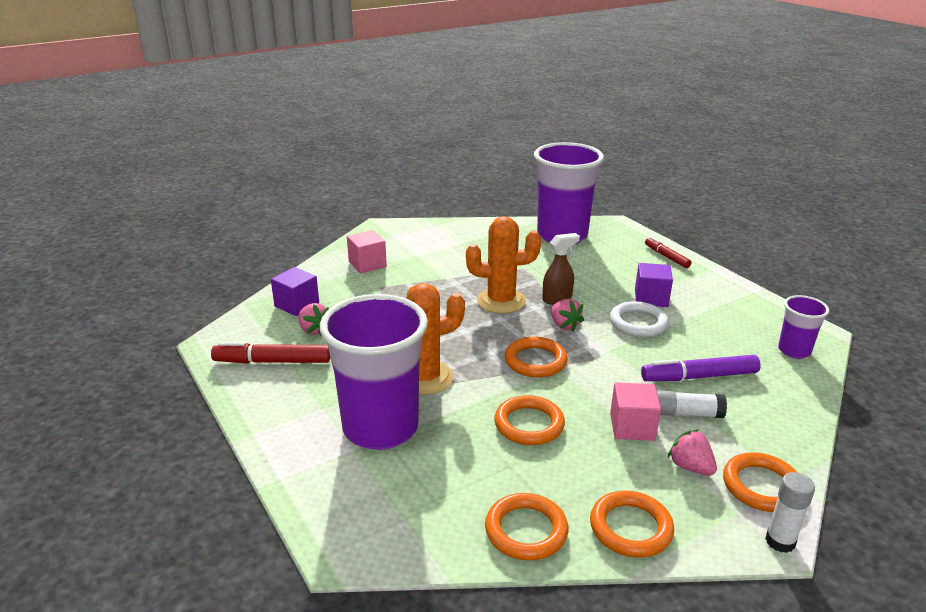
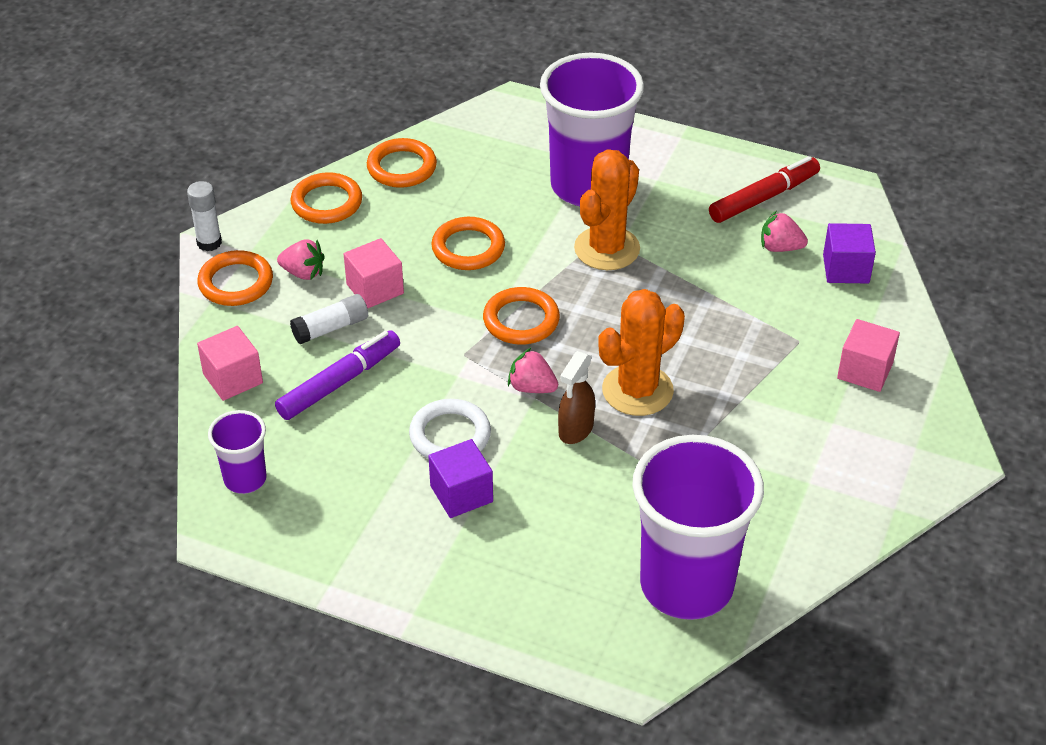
camera: 145 degrees right, 15 degrees up
(666, 257) = (494, 612): red marker -> none
(787, 411) = (233, 378): none -> pink cube

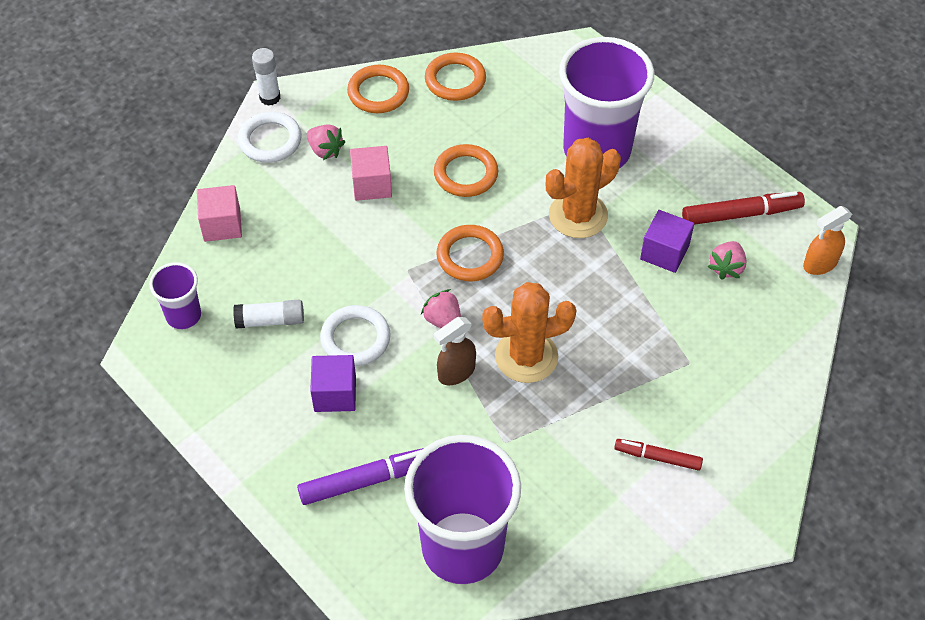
camera: 25 degrees right, 10 degrees up
(236, 283) = (270, 140): orange ring -> white ring
(331, 328) = (318, 208): white glue stick -> white glue stick (270, 320)
(339, 382) = (298, 258): purple marker -> purple marker (367, 480)
(780, 247) = (726, 267): pink strawberry -> pink strawberry turned 105 degrees counterclockwise
(823, 433) = (657, 457): none -> red marker
(846, 269) = (772, 309): purple cube -> purple cube (664, 252)
(864, 216) = (819, 264): none -> orange spray bottle
(865, 371) = (729, 413): pink cube -> none

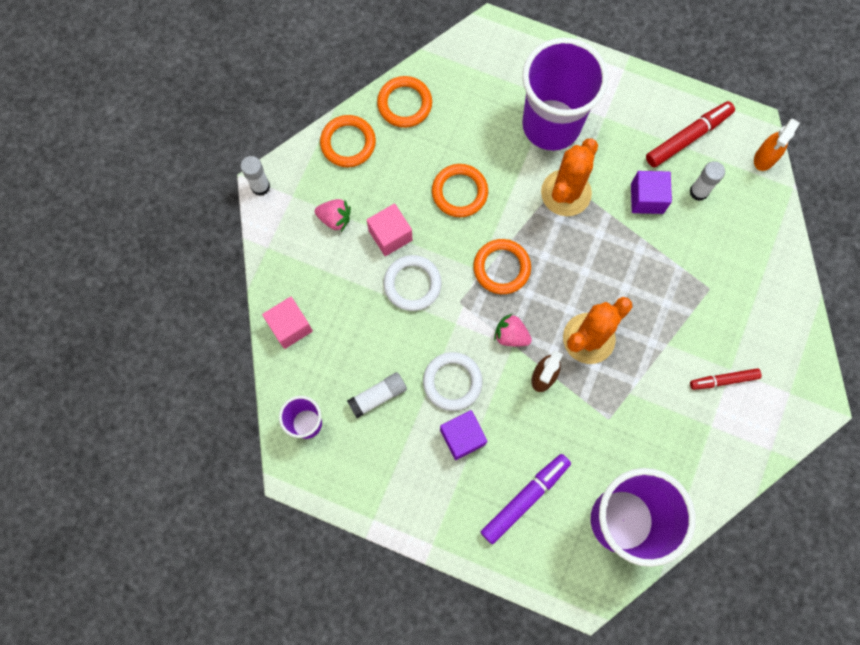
camera: 25 degrees left, 20 degrees up
(270, 140) = (284, 229): white ring -> white ring (412, 284)
(726, 267) = (698, 192): pink strawberry -> white glue stick

